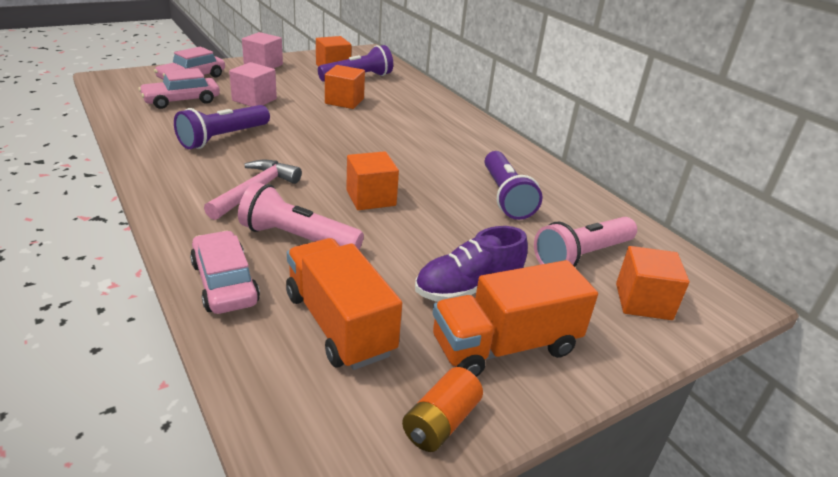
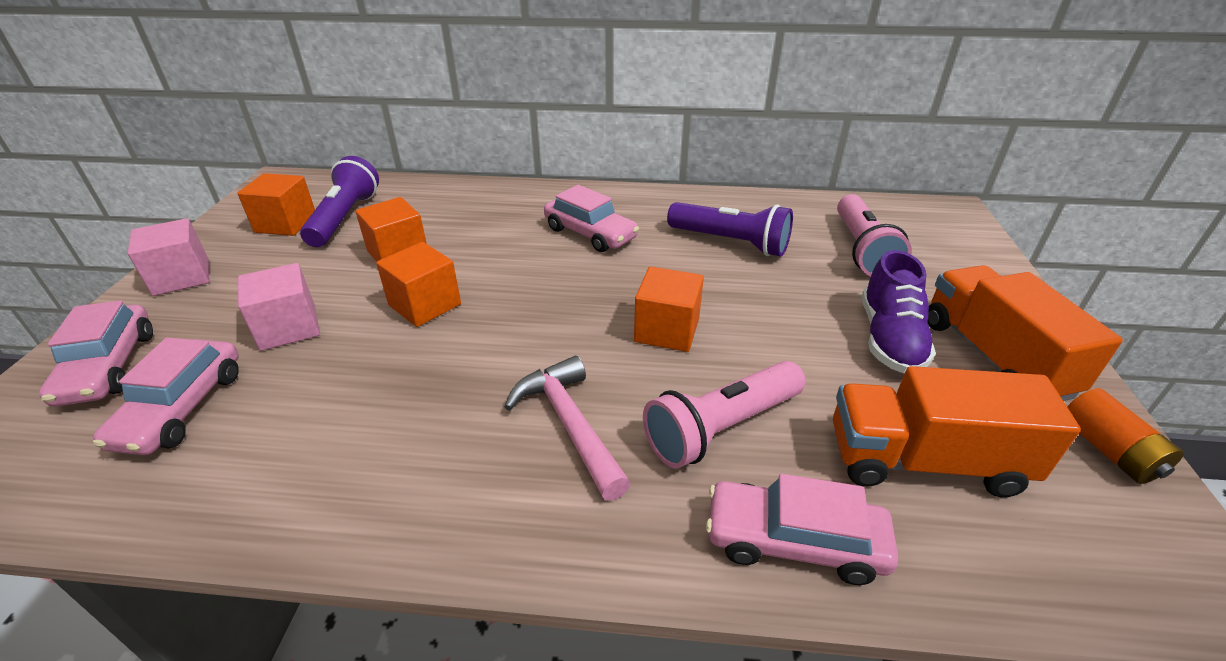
camera: 50 degrees left, 5 degrees up
(223, 138) = (376, 403): purple flashlight -> none
(442, 145) = (590, 233): none -> pink car
(505, 346) = (993, 357): orange truck -> orange truck turned 150 degrees clockwise
(643, 301) = (945, 253): orange cube -> orange cube (425, 305)

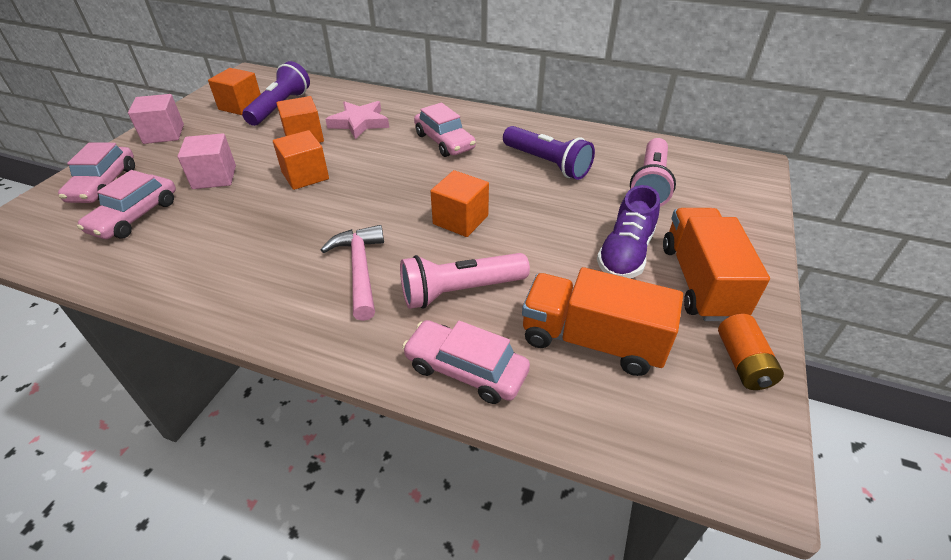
camera: 15 degrees right, 5 degrees up
(466, 224) = (359, 123): none -> pink star

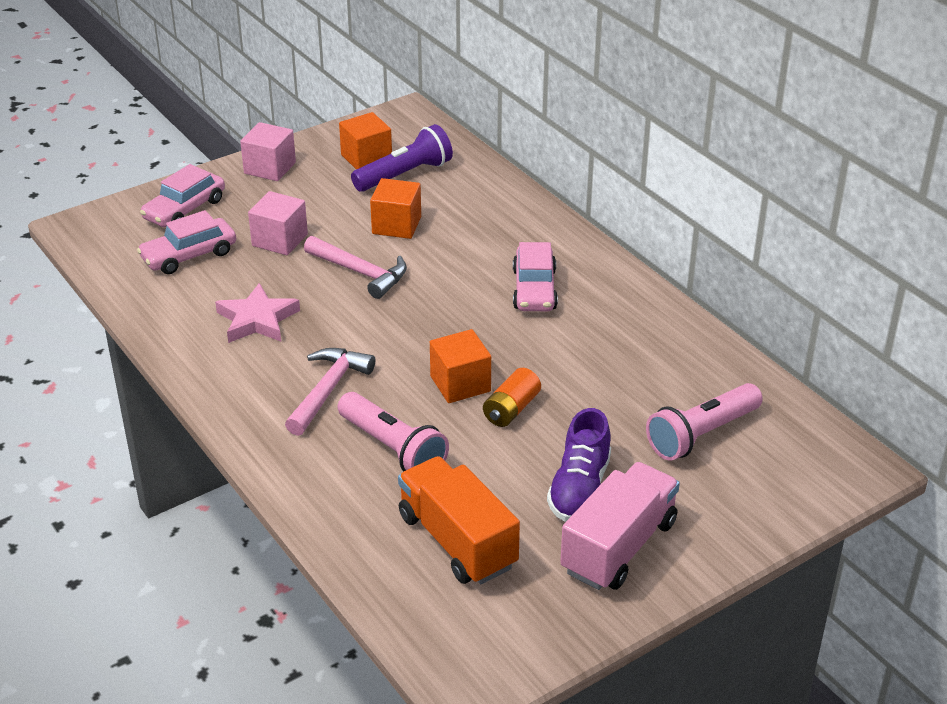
camera: 35 degrees right, 5 degrees down
(305, 176) = (361, 273): orange cube -> pink hammer
(359, 123) = (468, 228): pink star -> pink star (257, 319)
(460, 291) = (393, 448): pink flashlight -> pink flashlight turned 150 degrees counterclockwise
(466, 369) = (335, 510): pink car -> none
(546, 163) = (616, 362): purple flashlight -> none
(625, 254) = (579, 488): purple shoe -> purple shoe turned 45 degrees counterclockwise
(700, 281) = (619, 547): orange truck -> pink truck
(743, 363) = (564, 622): orange battery -> orange battery (511, 409)

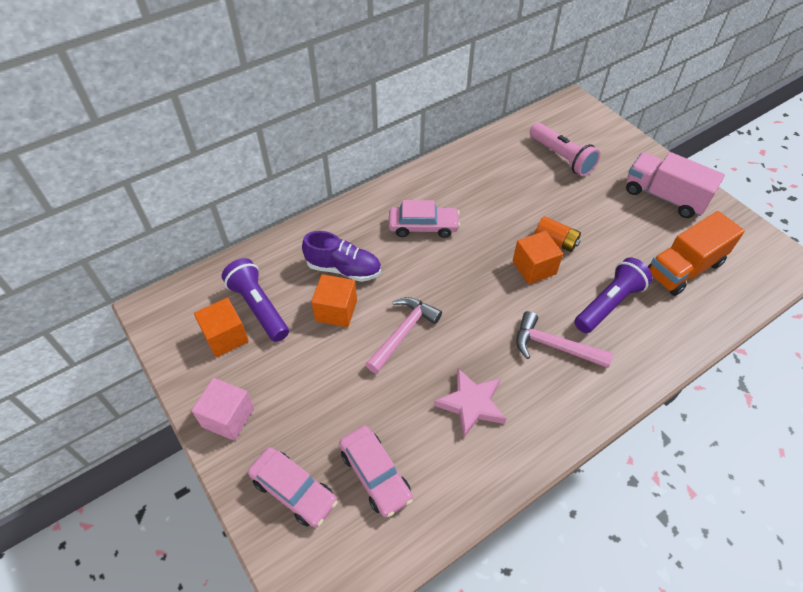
camera: 90 degrees left, 15 degrees up
(280, 240) = (353, 397): pink cube -> none
(393, 448) = (608, 304): pink flashlight -> purple flashlight
(579, 488) = (621, 211): purple shoe -> purple shoe (343, 269)

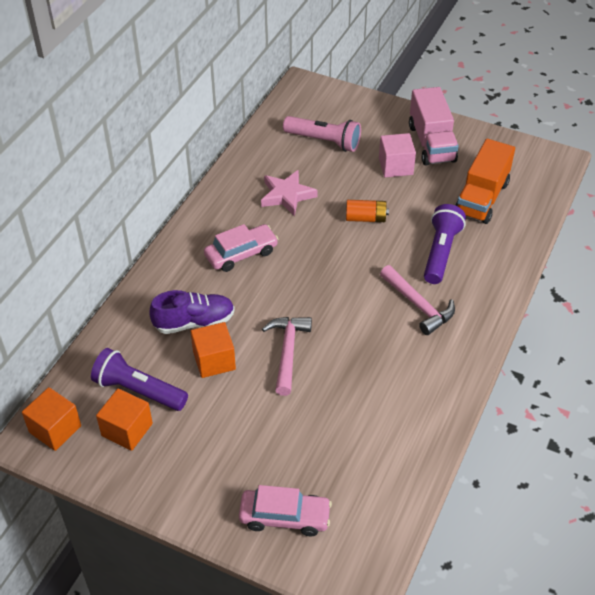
camera: 30 degrees left, 5 degrees down
(228, 417) = (183, 492): pink cube -> pink cube (395, 166)
(375, 475) = (343, 471): pink car -> none
(471, 404) = (383, 381): pink star -> pink star (287, 195)
(534, 267) = (362, 249): orange cube -> orange cube (55, 429)
(553, 346) = (418, 305): pink hammer -> pink hammer turned 120 degrees counterclockwise
(664, 197) = (431, 143): pink truck -> pink truck turned 105 degrees counterclockwise

